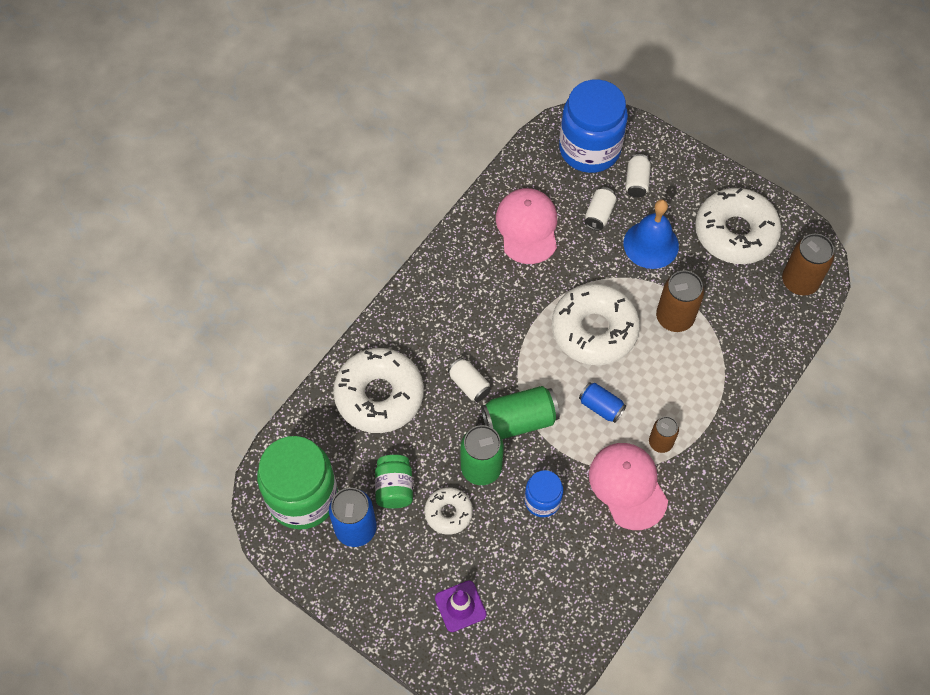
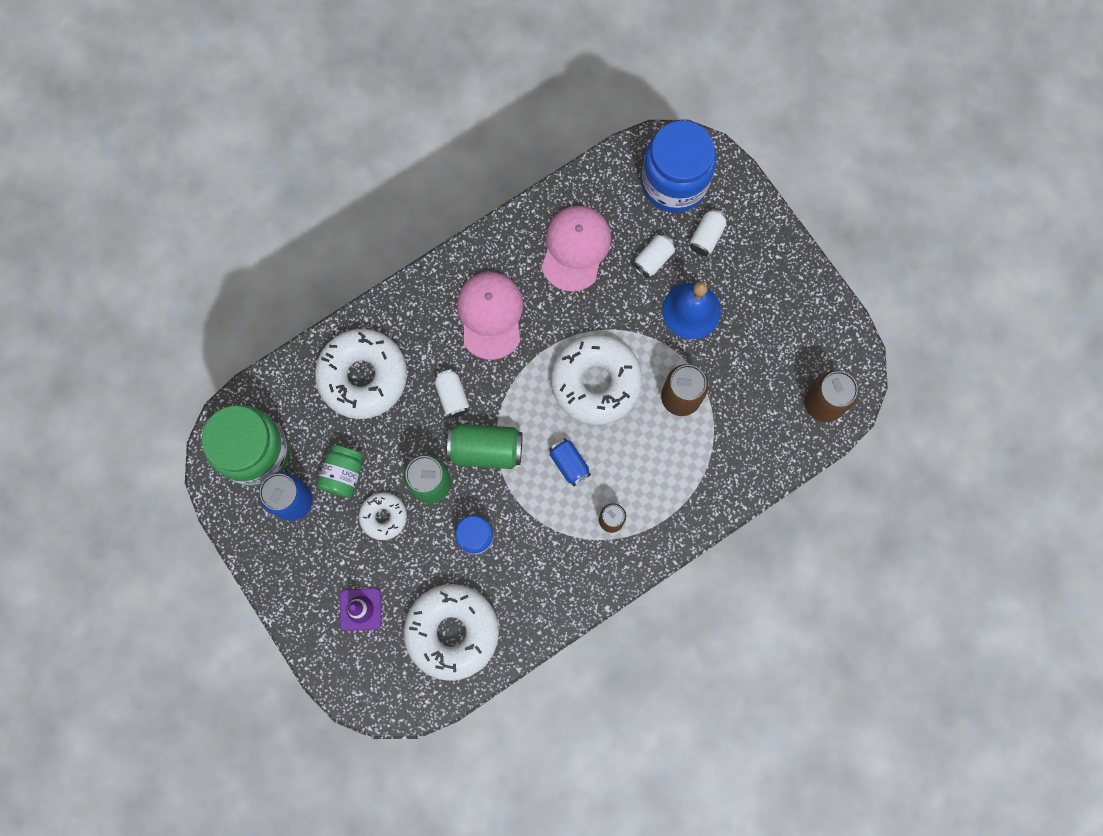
camera: 20 degrees right, 15 degrees up
(628, 486) = (561, 552): pink cap -> pink cap (490, 315)
(735, 233) = (782, 327): white donut -> white donut (452, 632)

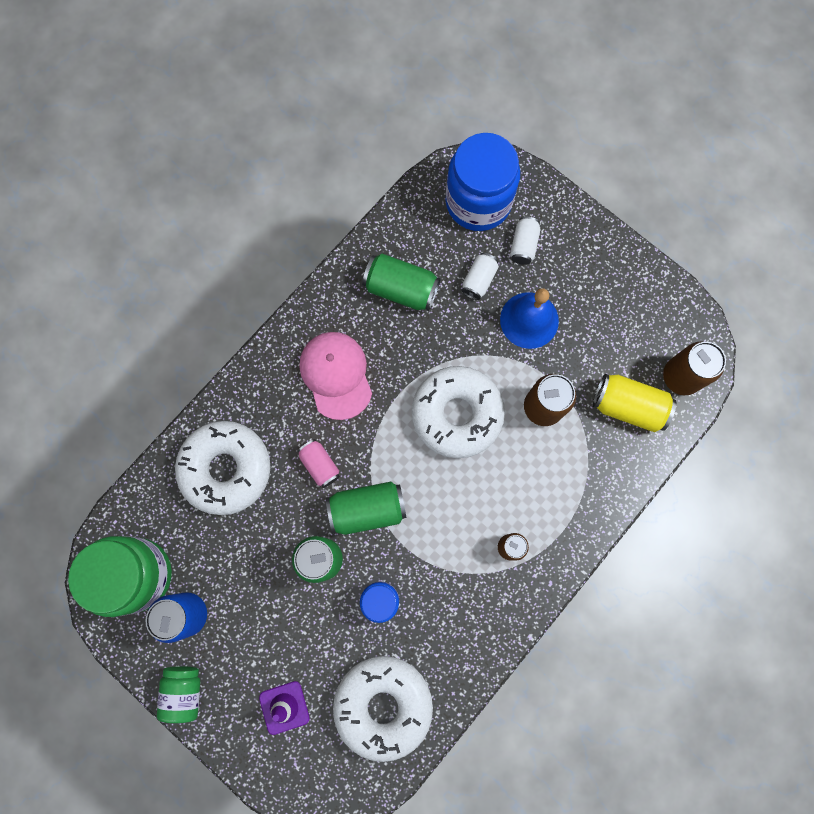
camera: 15 degrees left, 0 degrees up
(343, 474) = (231, 573): green jar -> green jar (184, 691)
(383, 517) = (283, 605): white donut -> none
(452, 396) = (320, 465): white can -> pink can
(569, 464) = (453, 501): blue can -> none
(575, 248) = (401, 289): pink cap -> green can
(763, 418) = (628, 406): none -> yellow can

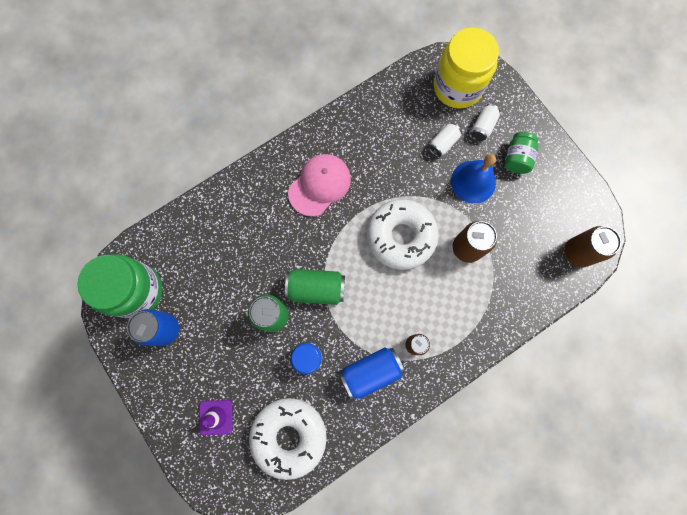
camera: 15 degrees right, 0 degrees up
(184, 691) = (147, 385): green jar -> green jar (517, 158)
(226, 469) = (221, 232): white donut -> none
(320, 465) = (290, 247): pink can -> none
(336, 375) = (319, 185): pink cap -> pink cap turned 45 degrees clockwise
(401, 289) = (384, 135): green can -> none
(464, 596) = (371, 372): none -> blue can
(478, 202) = (457, 87): blue jar -> yellow jar
(628, 406) = (531, 264): yellow can -> none

